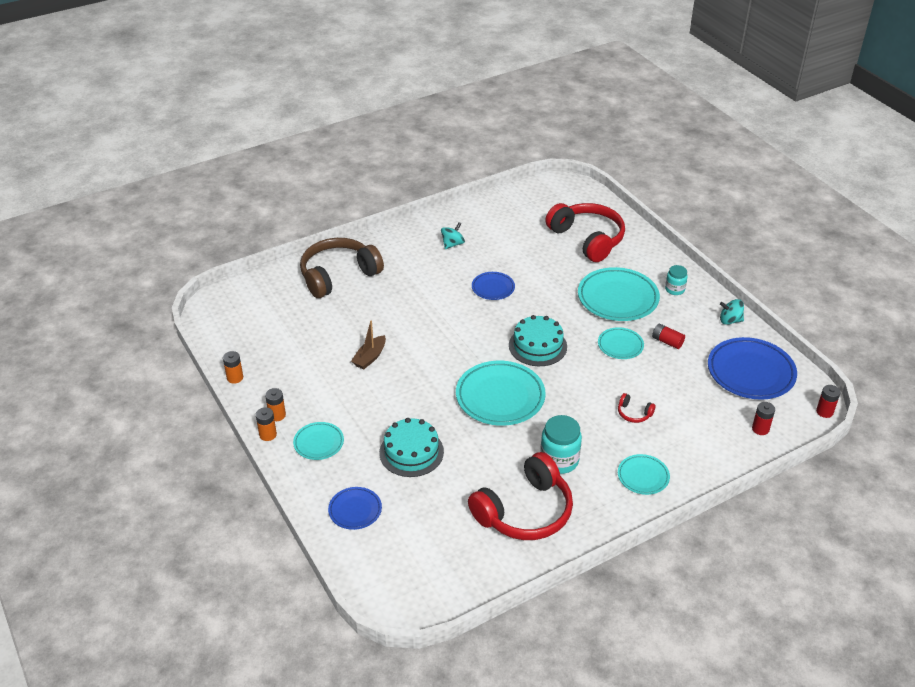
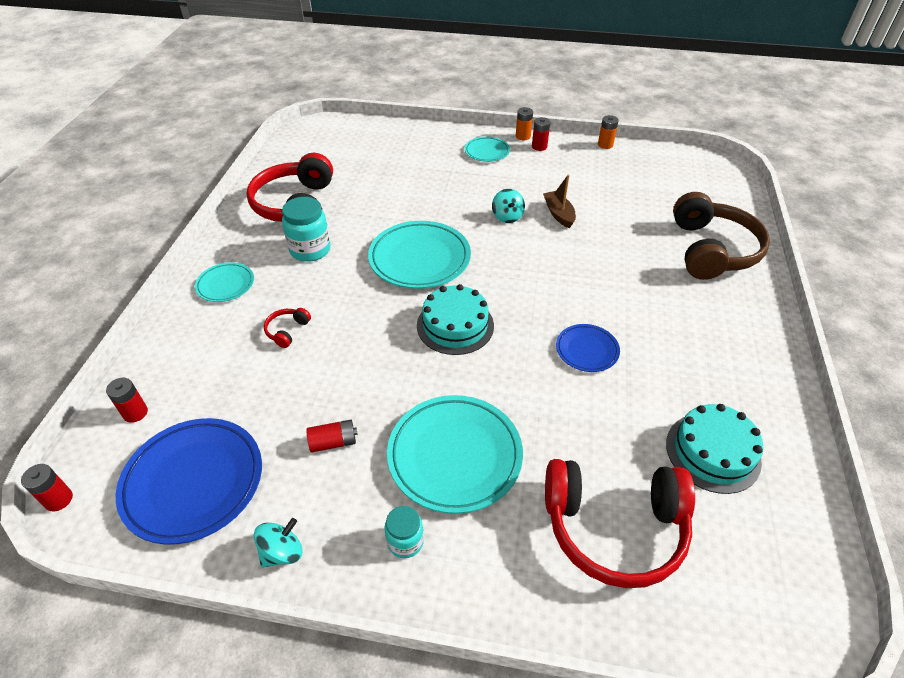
camera: 130 degrees right, 5 degrees up
(277, 415) = (539, 147): orange battery -> red battery
(355, 510) = (405, 141): blue plate -> none
(411, 452) = (423, 185): turquoise cake -> turquoise cake (712, 452)
(452, 244) = (710, 367): turquoise spinning top -> turquoise spinning top (507, 217)
(620, 345) = (378, 392): turquoise plate -> none
(634, 413) = (287, 331): red headphones -> red headphones turned 45 degrees counterclockwise

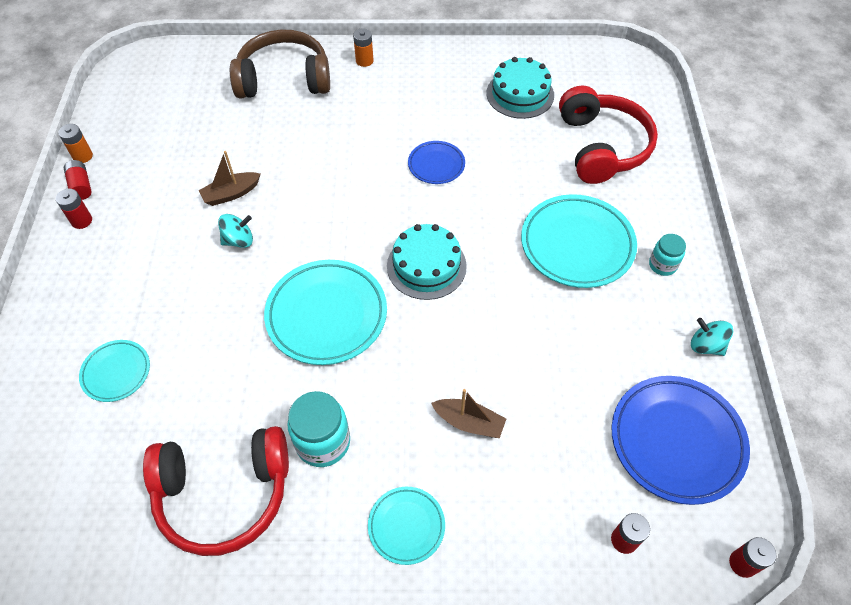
camera: 100 degrees left, 10 degrees up
(287, 331) = (469, 422): red headphones -> brown boat
(333, 442) = (594, 337): red battery -> red battery (81, 186)
(487, 152) = (90, 276): turquoise plate -> turquoise plate (116, 372)
(523, 136) = (53, 240): orange battery -> orange battery (364, 61)

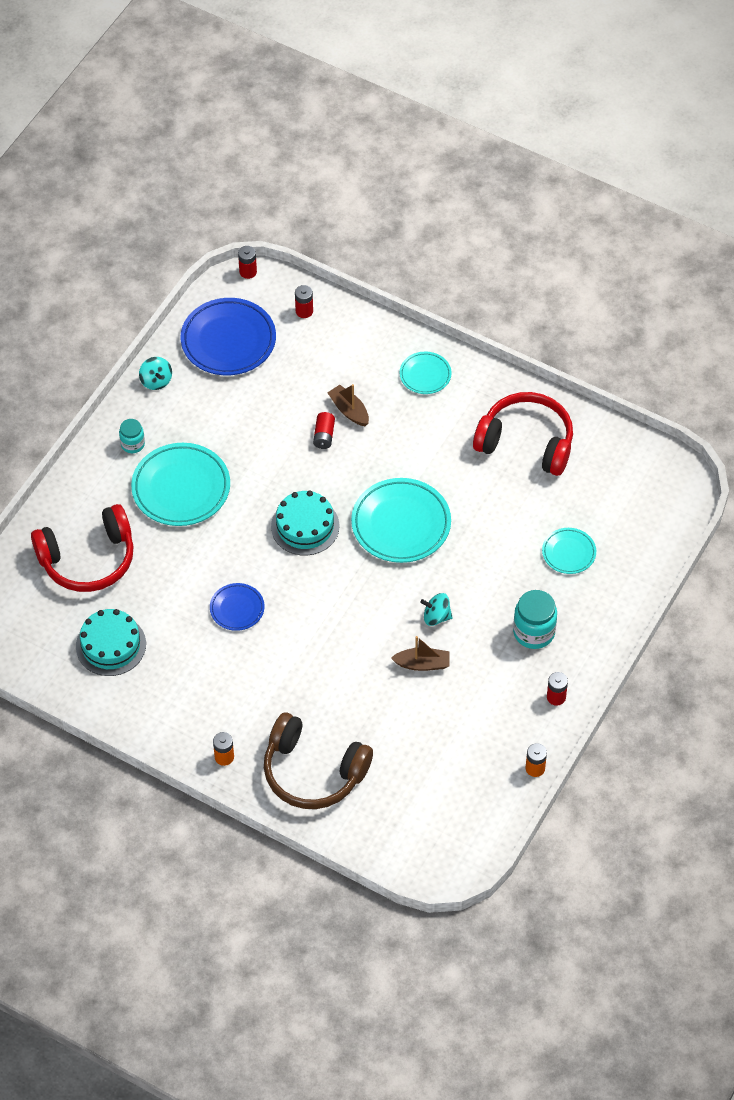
camera: 150 degrees left, 0 degrees up
(81, 186) = (546, 734): red battery -> red battery (324, 436)
(323, 442) = (449, 443): turquoise jar -> turquoise jar (534, 632)
(601, 147) = (88, 559): red headphones -> red headphones turned 135 degrees counterclockwise

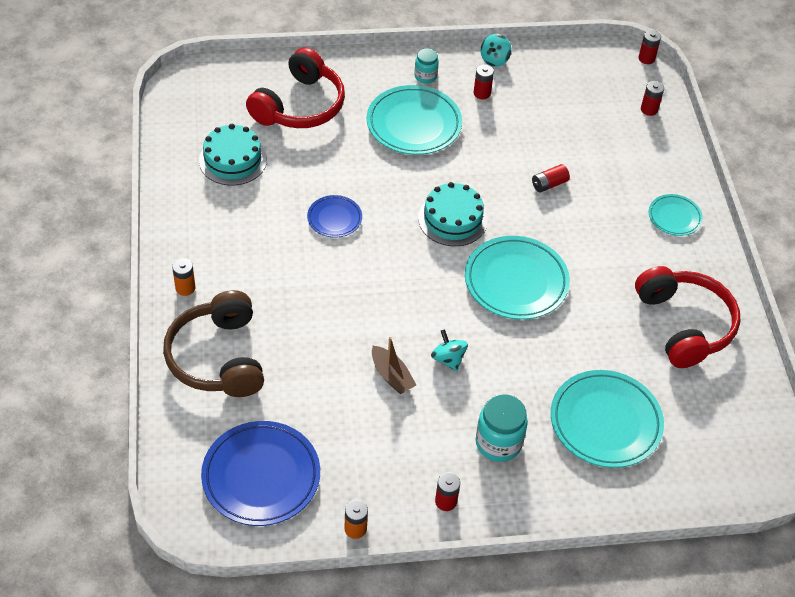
camera: 50 degrees right, 5 degrees down
(88, 559) = (299, 105): red headphones -> red headphones turned 90 degrees counterclockwise
(187, 416) = (482, 93): none -> red battery
(228, 341) = (573, 80): blue plate -> blue plate (261, 477)
(349, 410) = (589, 187): brown boat -> none
(568, 553) = (605, 422): turquoise plate -> turquoise plate, size x1.85

